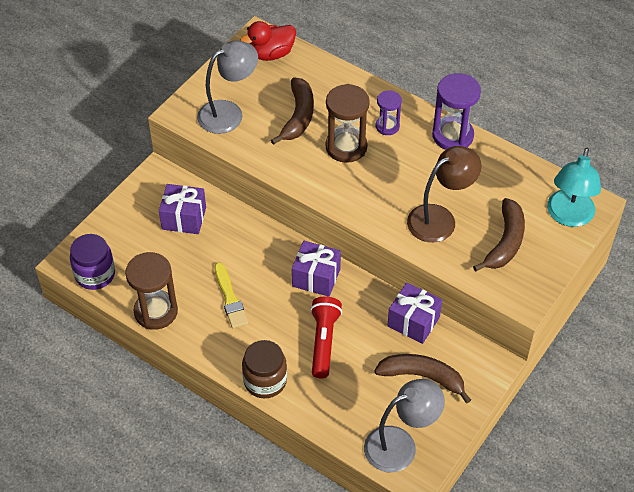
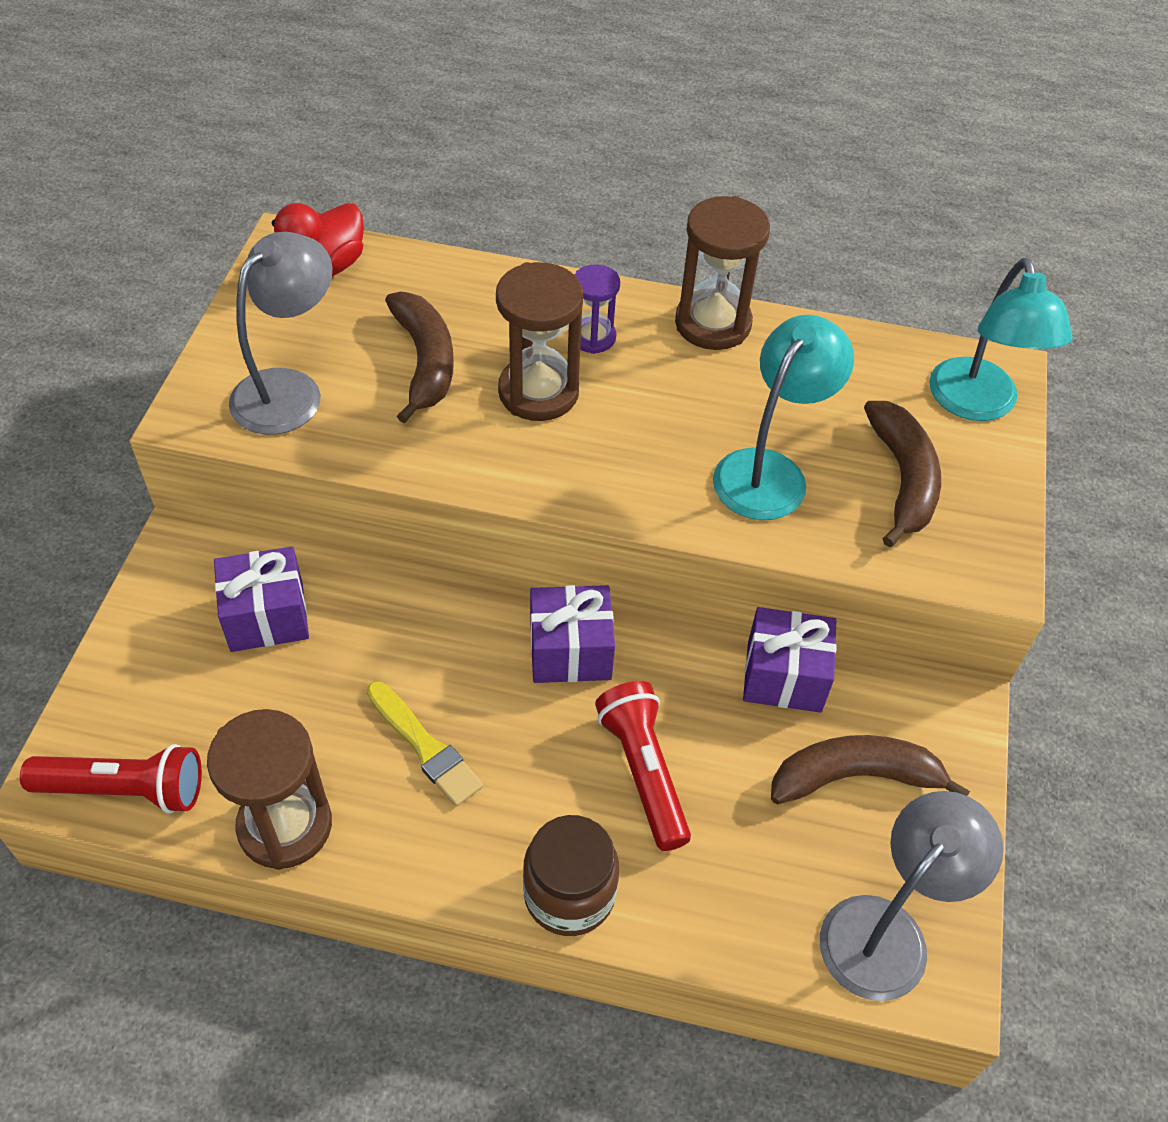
camera: 25 degrees left, 0 degrees up
(95, 274) = (124, 789): purple jar -> red flashlight
(440, 218) = (769, 471): brown lamp -> turquoise lamp
(452, 136) = (712, 324): purple hourglass -> brown hourglass

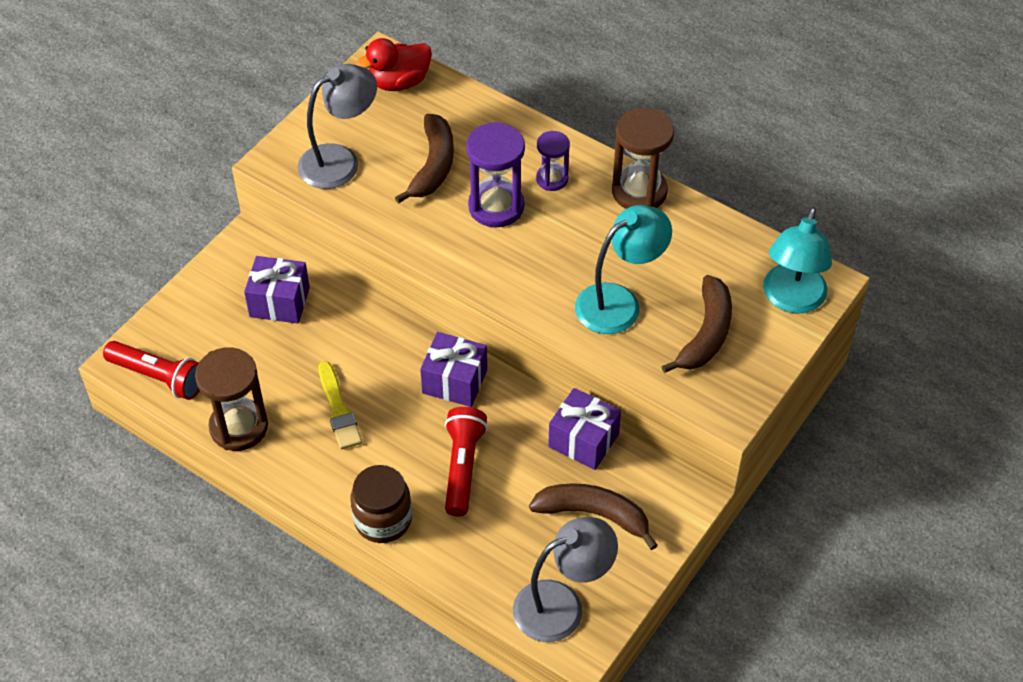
camera: 25 degrees right, 0 degrees up
(538, 392) = (496, 207): brown hourglass -> purple hourglass

